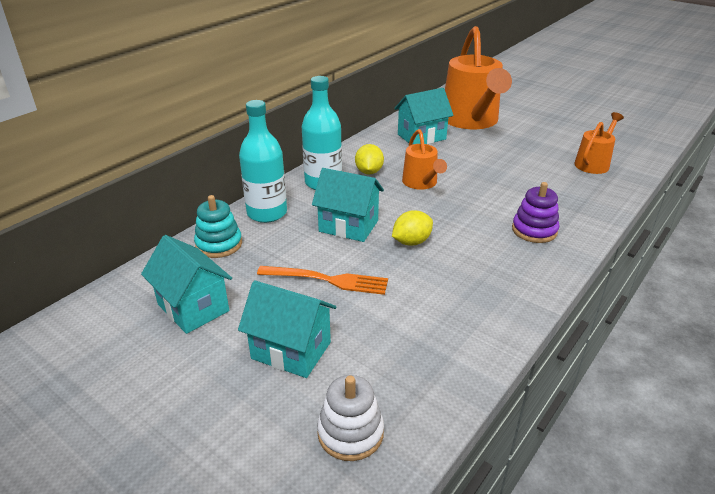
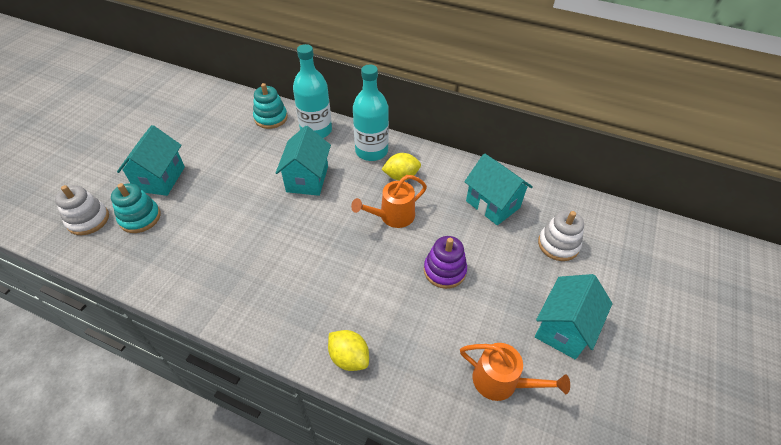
camera: 75 degrees right, 15 degrees up
(193, 307) = (201, 126): turquoise house -> turquoise house (563, 328)
(328, 280) = (234, 181): orange fork -> none
(365, 370) = (140, 218): none -> turquoise stacking toy
(411, 242) = (291, 222): yellow lemon -> yellow lemon (349, 357)
(471, 121) = (558, 244): orange watering can -> white stacking toy
(534, 230) = (327, 314): purple stacking toy -> purple stacking toy (444, 270)

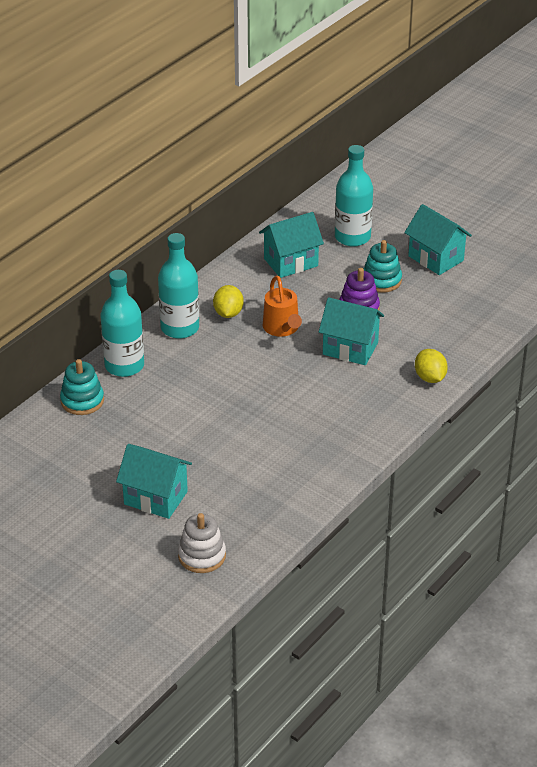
camera: 75 degrees left, 10 degrees down
(140, 218) = (215, 512): turquoise stacking toy -> turquoise stacking toy (381, 280)
(307, 179) = (205, 381): turquoise house -> turquoise house (350, 348)
(349, 357) = (430, 378): yellow lemon -> yellow lemon turned 75 degrees counterclockwise
(502, 382) = (472, 301): orange watering can -> none
(558, 244) = (352, 237): white stacking toy -> turquoise bottle

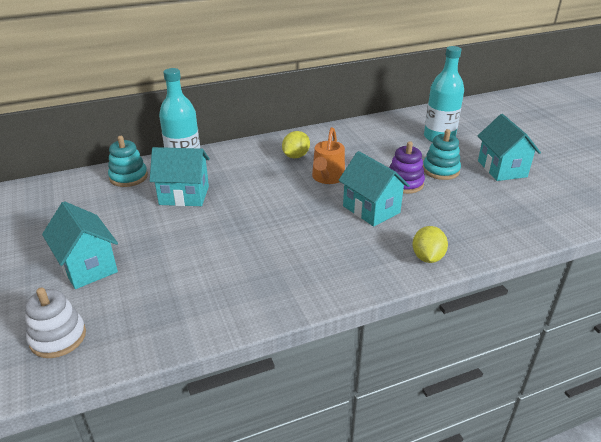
camera: 30 degrees right, 5 degrees down
(180, 328) = (250, 154): turquoise bottle -> none
(291, 262) = (375, 139): turquoise house -> turquoise house (184, 195)

